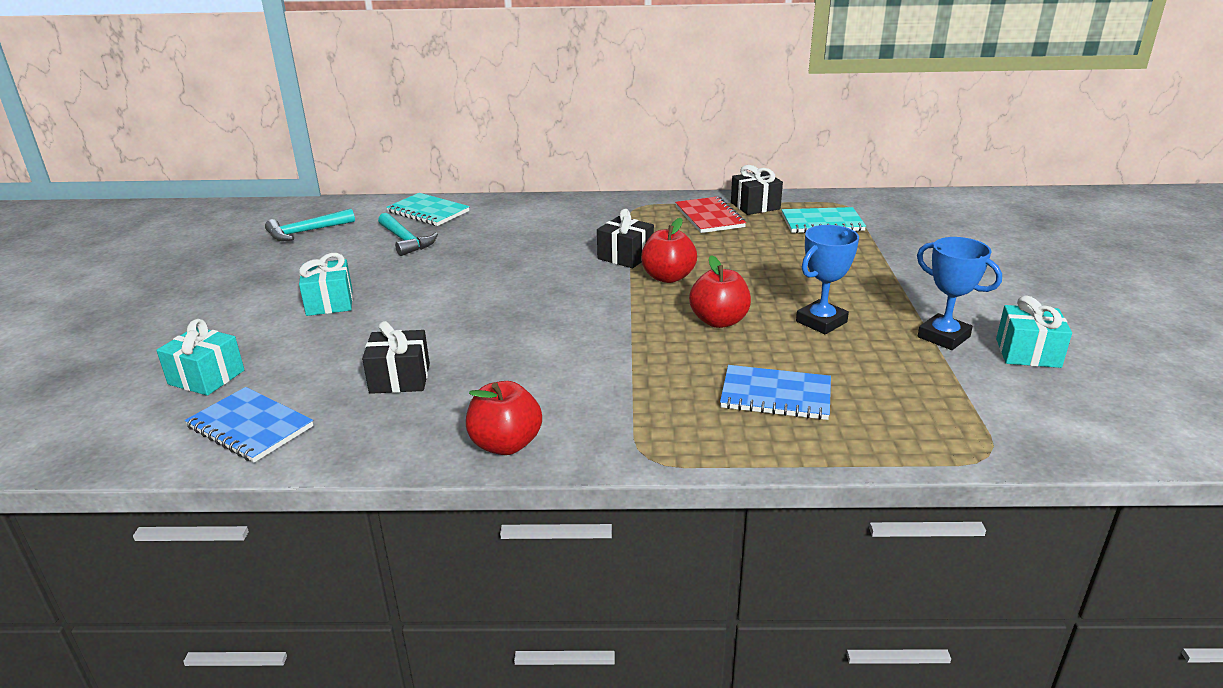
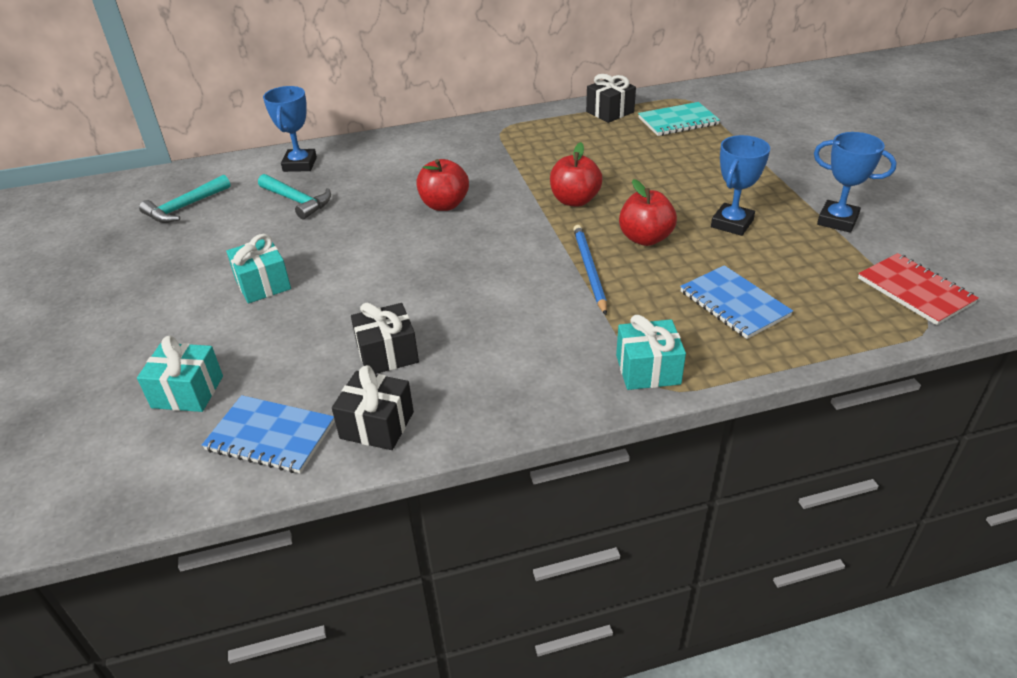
camera: 15 degrees left, 10 degrees up
(428, 212) = (300, 164): turquoise notebook -> blue trophy
(506, 444) = (529, 401): red apple -> red apple (444, 205)
(625, 256) = (523, 184): black gift -> black gift (377, 425)
(642, 340) = (589, 270): none -> blue pencil
(709, 217) = (575, 130): red notebook -> red notebook (915, 291)
(775, 395) = (734, 304): blue notebook -> blue notebook turned 60 degrees clockwise
(1028, 353) = (909, 224): turquoise gift -> turquoise gift (648, 369)

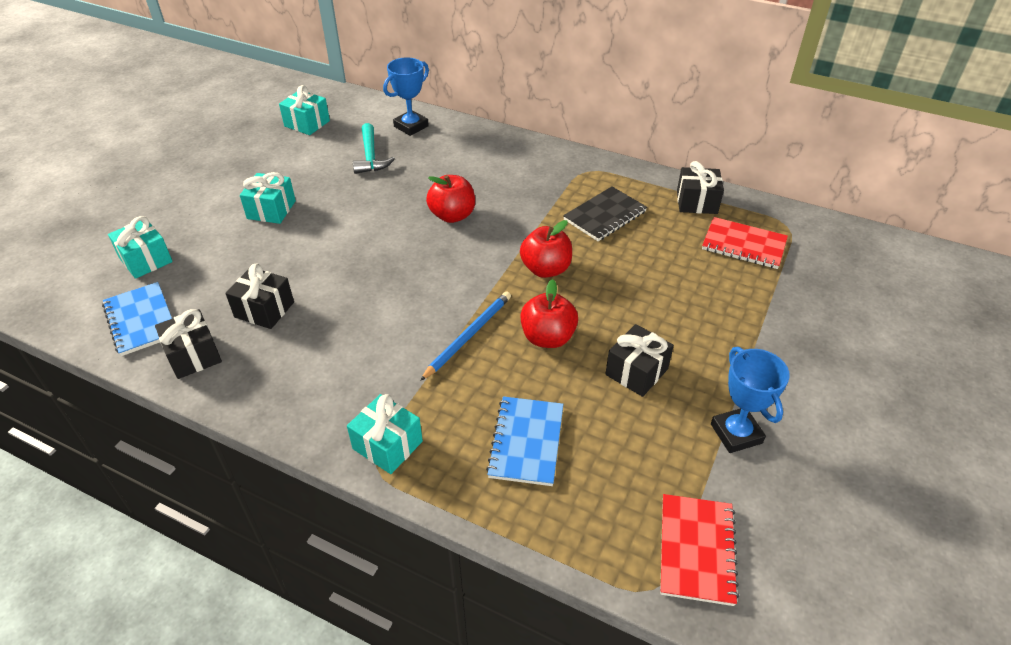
camera: 40 degrees right, 5 degrees up
(185, 207) = (307, 123): turquoise hammer -> turquoise gift
(562, 148) = (605, 216): none -> black notebook
(678, 121) = (743, 245): turquoise notebook -> red notebook
(732, 223) = (636, 372): blue trophy -> black gift

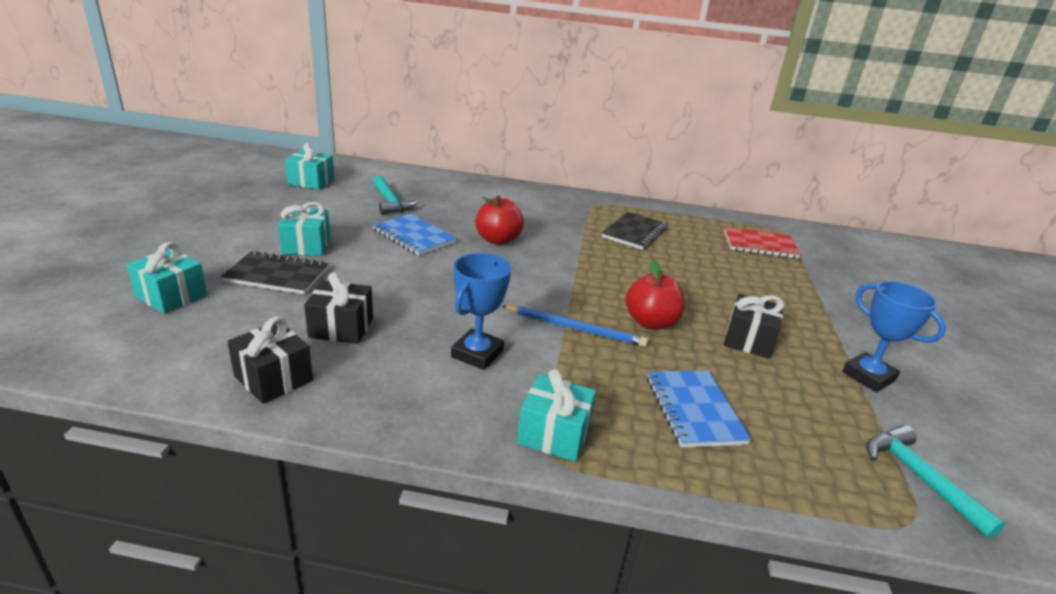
camera: 20 degrees left, 15 degrees down
(141, 320) = (188, 352): blue notebook -> blue notebook (414, 236)
(234, 244) = (277, 275): none -> black notebook
(411, 126) = (418, 181): blue trophy -> blue trophy (477, 354)
(468, 336) = (575, 328): blue pencil -> blue pencil turned 90 degrees clockwise
(545, 269) = (611, 272): red apple -> none
(696, 202) = (701, 220): black gift -> none
(696, 550) = (919, 478): red notebook -> turquoise hammer

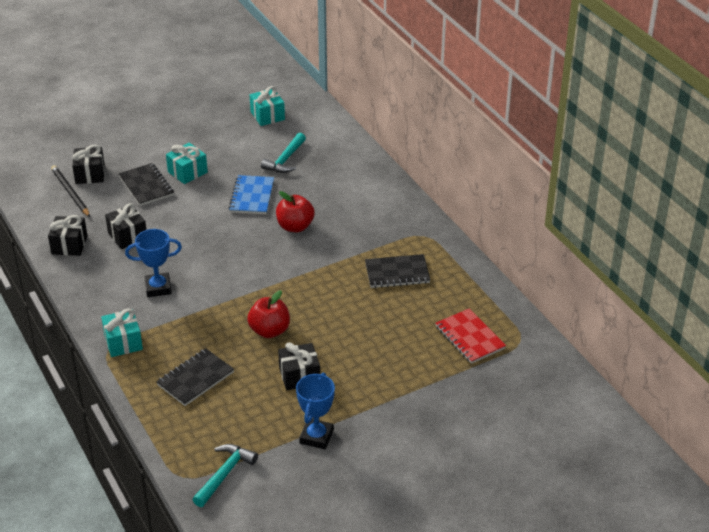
camera: 55 degrees right, 10 degrees up
(171, 296) = (90, 174): turquoise gift -> black gift
(172, 325) = (70, 192): none -> black pencil
(575, 328) = (225, 307): blue pencil -> none
(694, 410) = (195, 378): blue notebook -> black notebook

